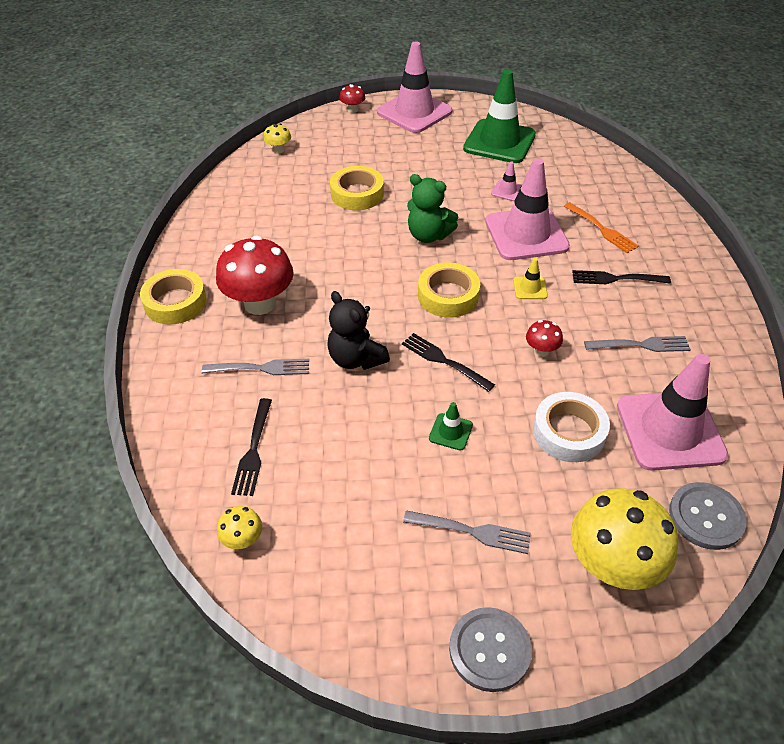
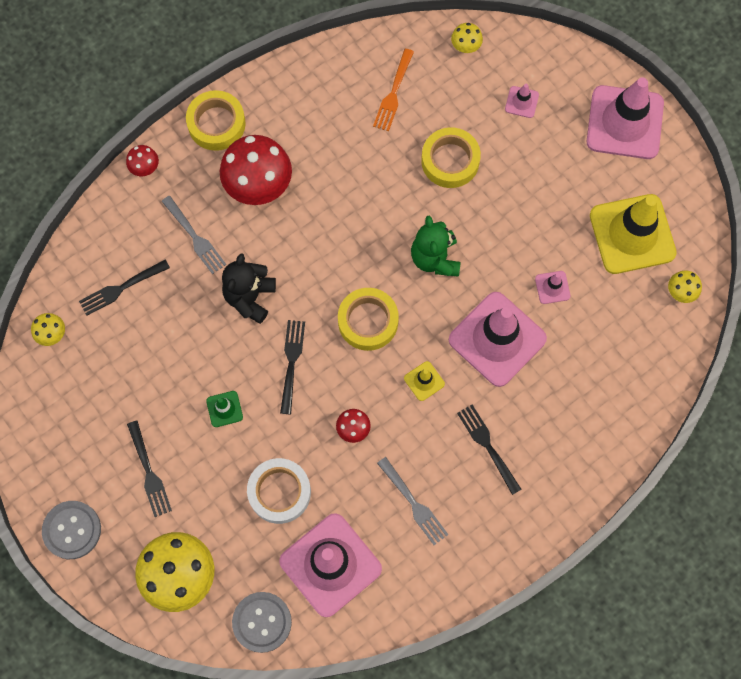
camera: 55 degrees right, 25 degrees up
(350, 144) = (521, 102): none -> pink traffic cone
(352, 110) = (584, 63): red mushroom -> red mushroom (145, 168)
(471, 532) = (148, 471): grey fork -> black fork
(499, 142) = (632, 234): green traffic cone -> yellow traffic cone
(562, 140) = (680, 292): none -> yellow mushroom
(601, 229) = (553, 400): orange fork -> orange fork (393, 92)

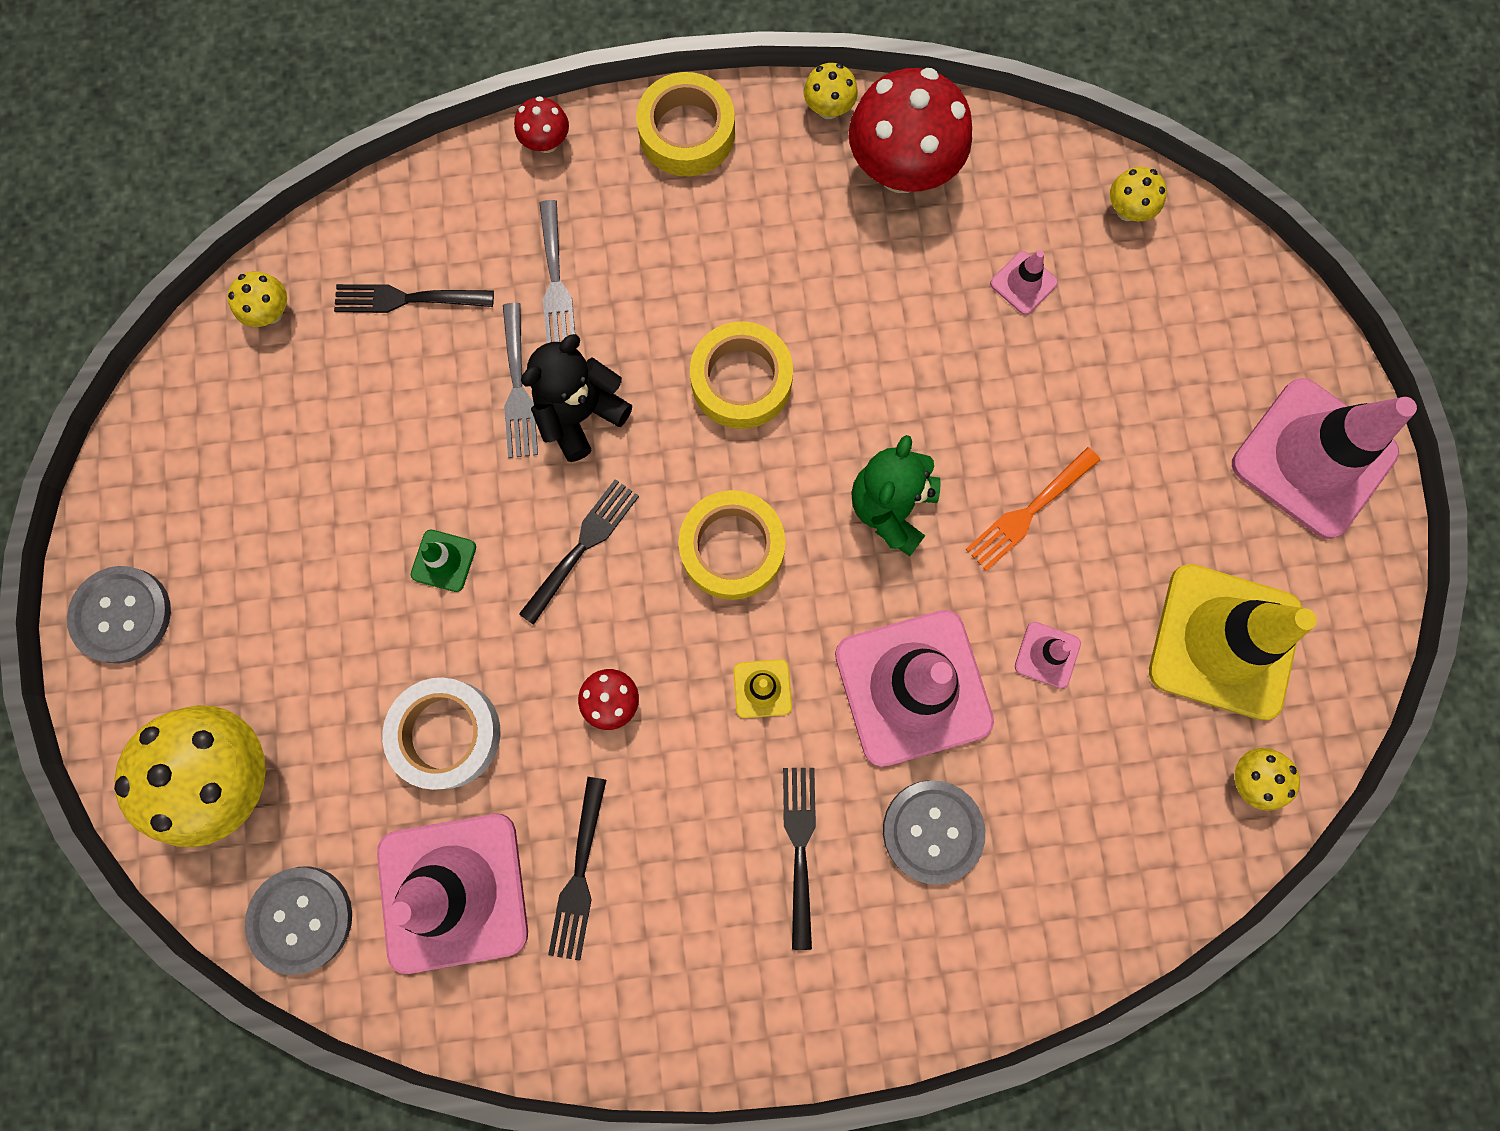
camera: 30 degrees right, 5 degrees up
(148, 471) = (280, 591): black fork -> black fork (579, 873)
(258, 185) = (693, 255): red mushroom -> red mushroom (901, 170)
(283, 73) = (828, 109): none -> yellow mushroom
(393, 92) = (976, 222): orange fork -> orange fork (1029, 511)
(413, 503) = (633, 870): grey fork -> grey fork (517, 386)
(450, 161) = (1001, 371): yellow tape -> yellow tape (741, 380)
(521, 102) = (1166, 340): pink traffic cone -> pink traffic cone (1023, 283)
(546, 401) = (932, 831): none -> grey button

